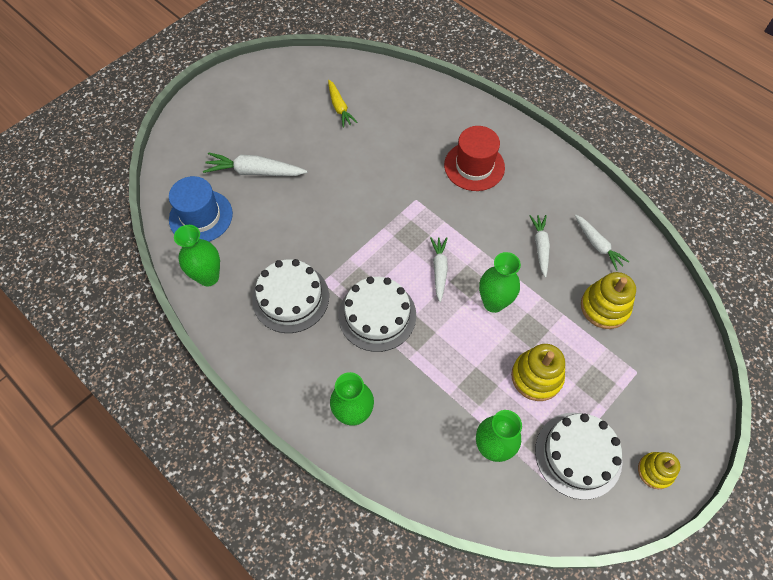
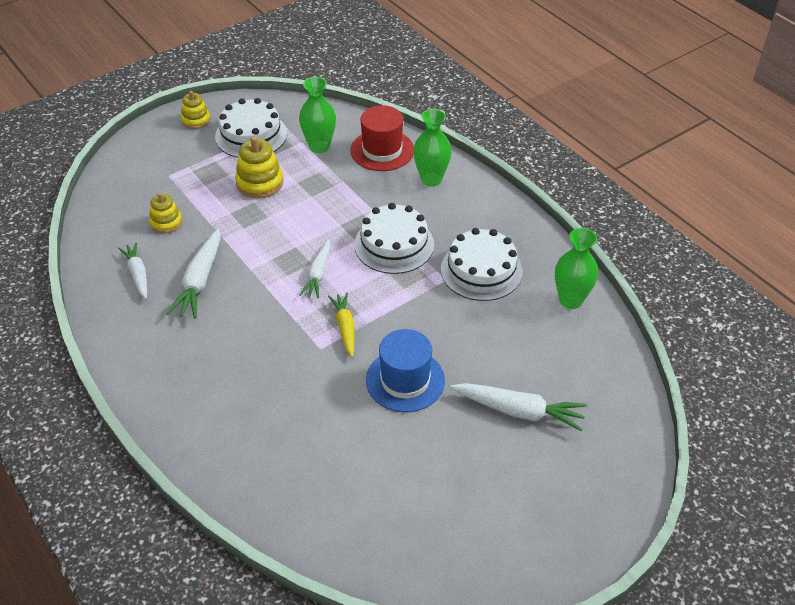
camera: 170 degrees left, 15 degrees down
(201, 216) = (585, 364): blue hat -> blue hat (405, 380)
(339, 107) = (391, 490): yellow carrot -> yellow carrot (345, 328)
(474, 166) = (233, 377): red hat -> red hat (382, 150)
(493, 303) = (273, 239): green vase -> none
(540, 247) = (200, 280): white carrot -> white carrot, size x1.53
(604, 307) = (166, 222): yellow stacking toy -> yellow stacking toy, size x0.65

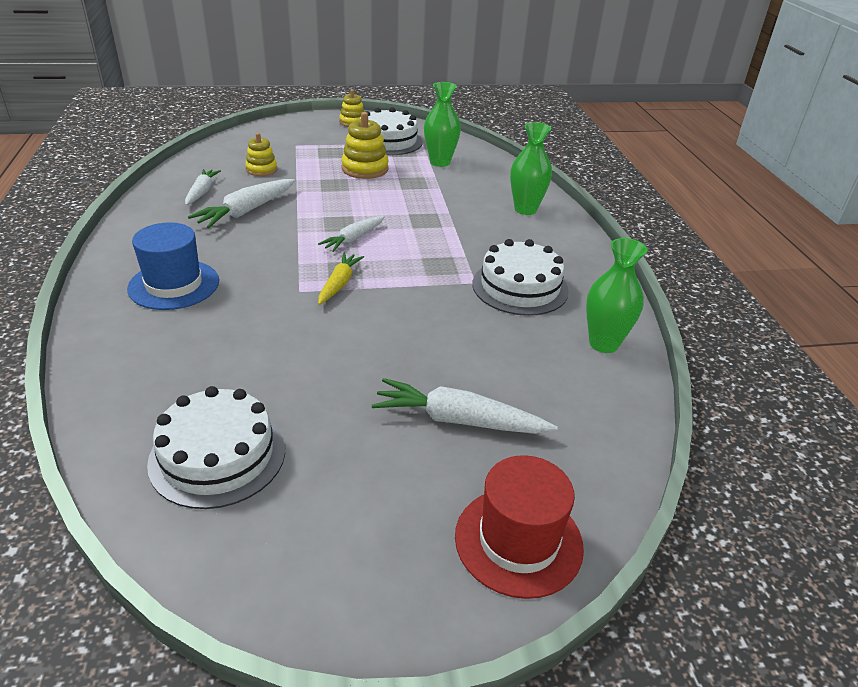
camera: 25 degrees right, 10 degrees down
(382, 150) = (495, 179): red hat -> red hat (518, 541)
(394, 244) = (446, 241): white cake -> white cake (218, 455)
(405, 380) = (357, 345): blue hat -> blue hat (174, 285)
(518, 411) = (459, 420): white carrot -> white carrot turned 150 degrees clockwise

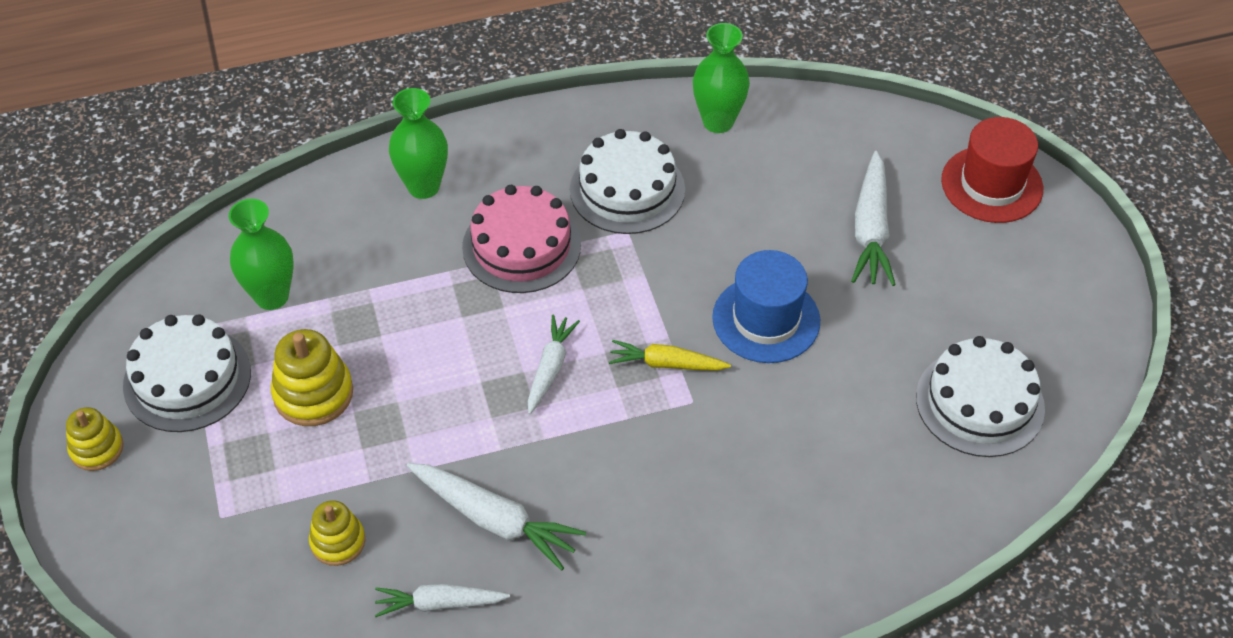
camera: 95 degrees left, 15 degrees up
(174, 285) = (716, 542): blue hat -> blue hat (766, 319)
(354, 239) = (550, 368): white carrot -> white carrot turned 105 degrees counterclockwise
(466, 238) = (521, 246): none -> pink cake

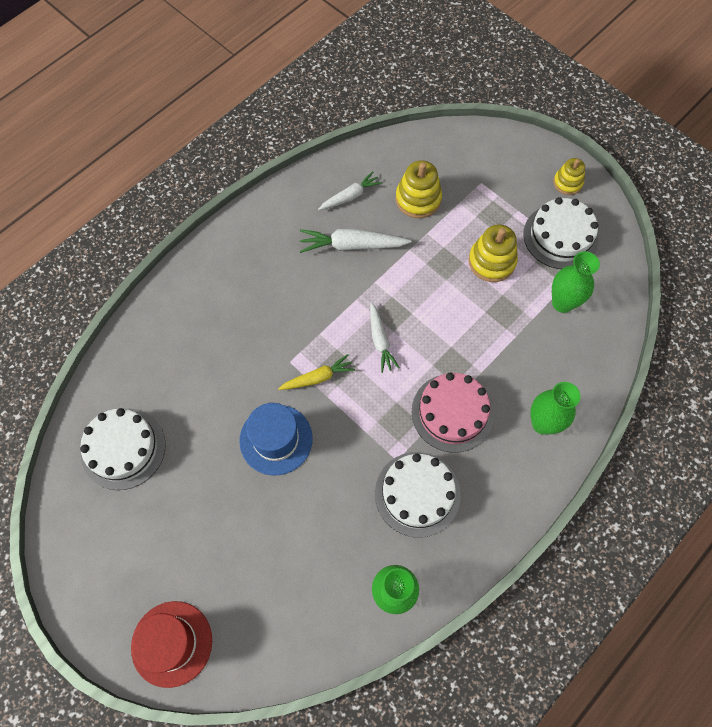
camera: 150 degrees right, 15 degrees up
(338, 541) = (418, 199): yellow stacking toy -> yellow stacking toy, size x1.54
(871, 229) = (241, 550): white carrot -> none

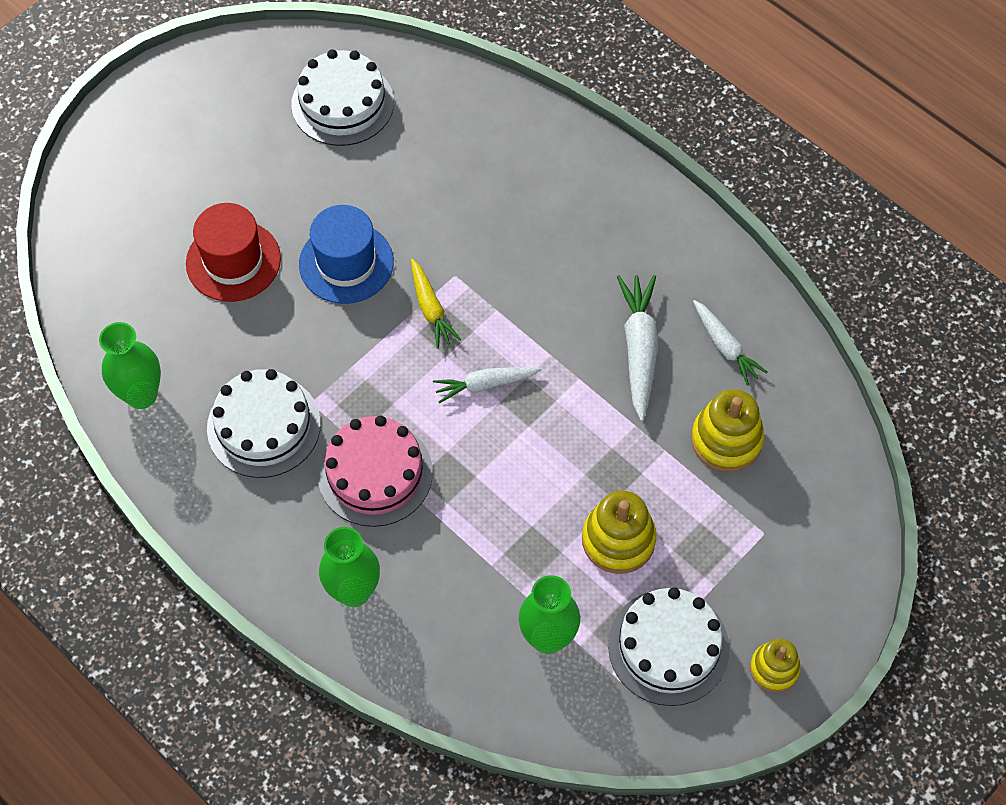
camera: 90 degrees right, 5 degrees down
(172, 643) = (111, 170): red hat -> red hat (233, 261)

